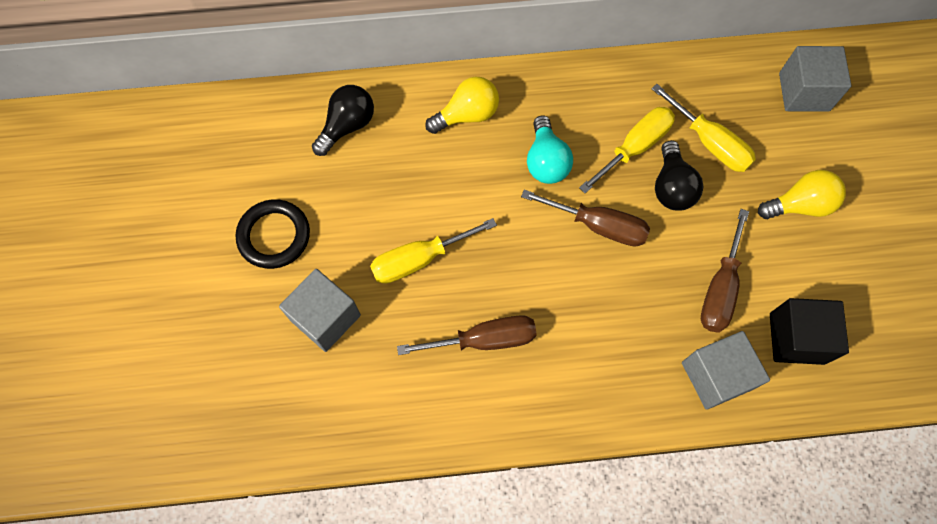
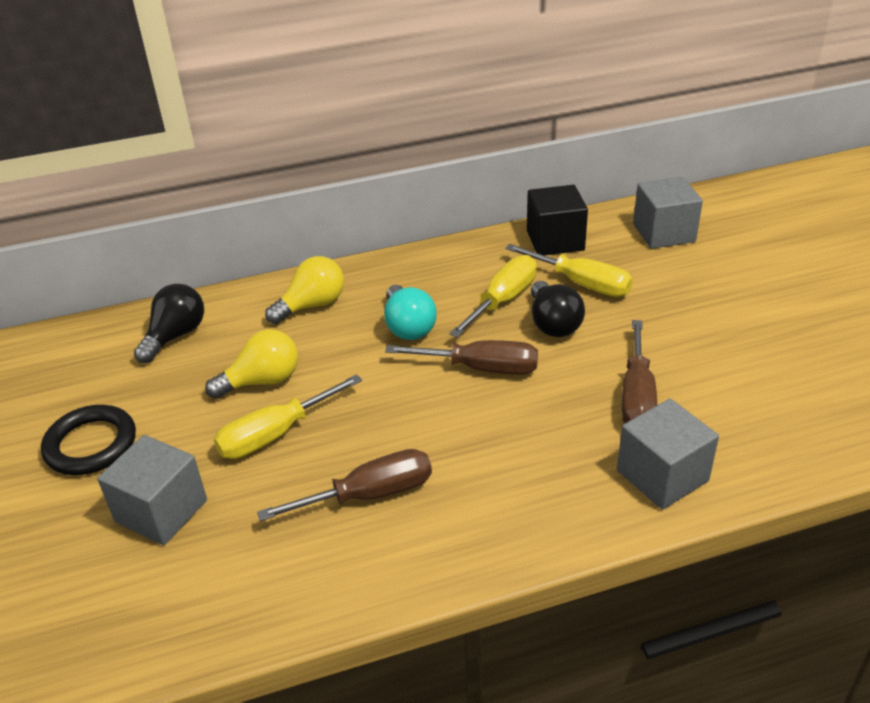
camera: 10 degrees left, 30 degrees down
(796, 338) = (741, 424): black cube -> black cube (555, 240)
(799, 205) = (695, 314): yellow light bulb -> yellow light bulb (262, 381)

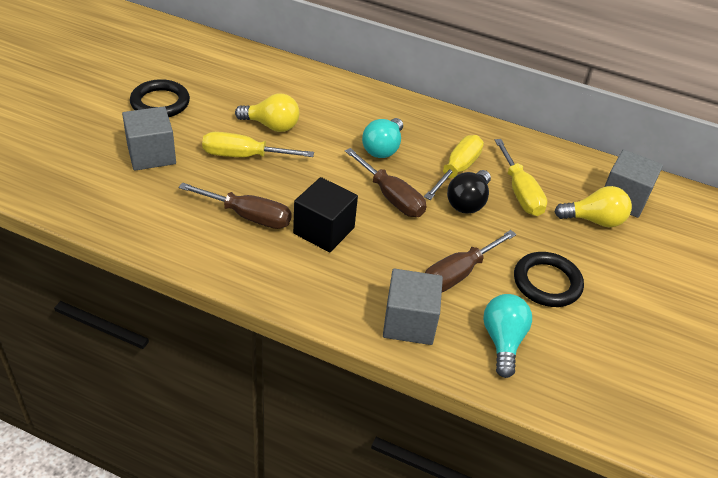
camera: 35 degrees right, 5 degrees up
(175, 336) = (261, 75): black light bulb -> none
(312, 305) = (347, 103): yellow light bulb -> yellow light bulb (594, 220)
(503, 300) = (457, 170): yellow screwdriver -> yellow screwdriver turned 45 degrees counterclockwise
(555, 240) = (541, 157): black cube -> black cube (324, 230)
(711, 348) = (547, 283): none -> black ring
(753, 428) = (503, 341): none -> turquoise light bulb

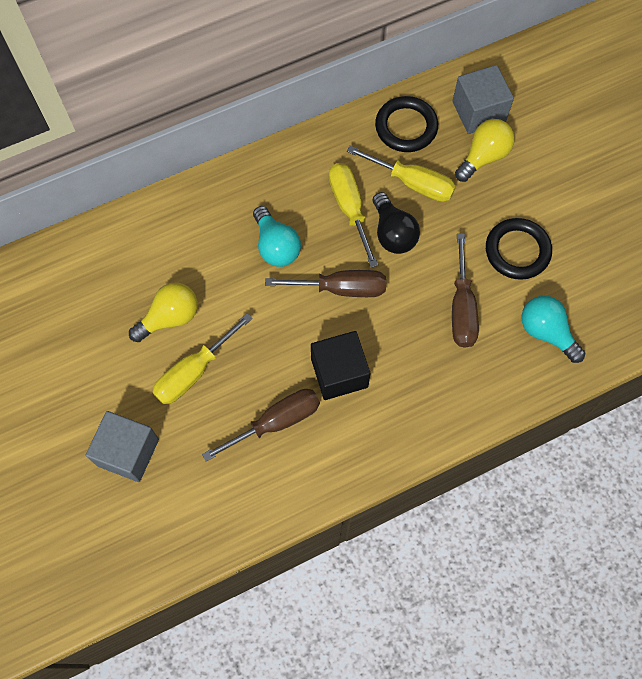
camera: 45 degrees left, 25 degrees up
(160, 103) = (53, 395): black ring -> black ring (406, 127)
(409, 322) = (482, 384): grey cube -> none

